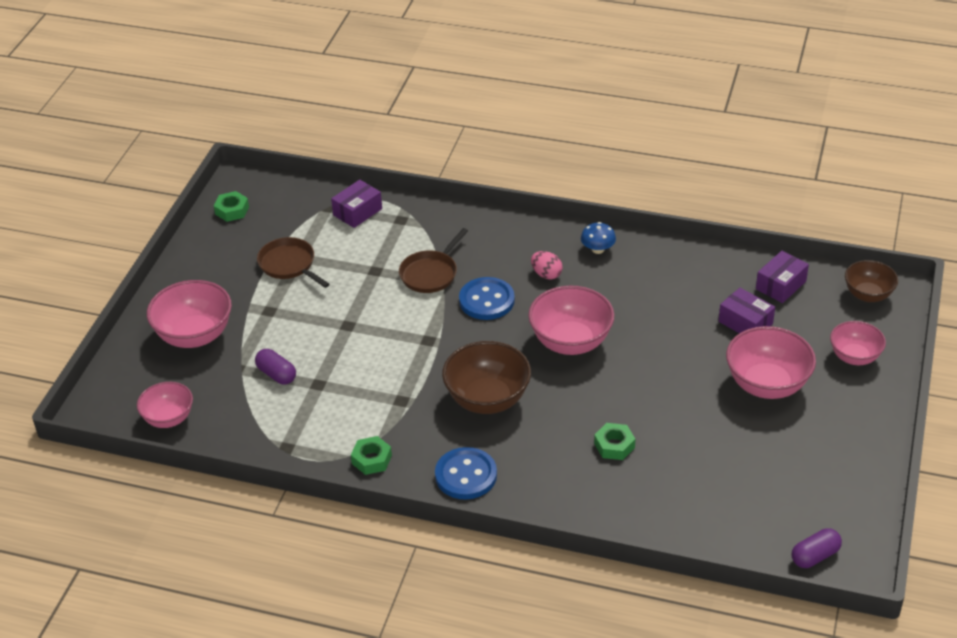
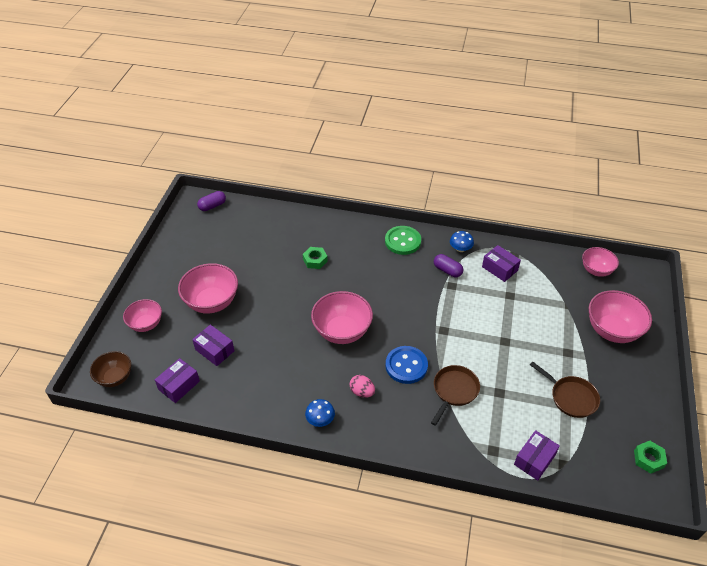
camera: 175 degrees right, 5 degrees up
(276, 374) = (540, 302): purple capsule -> purple capsule (447, 270)
(318, 425) = (499, 268): none -> purple box
(371, 459) = (460, 249): green nut -> blue mushroom
(466, 475) = (402, 241): blue button -> green button
(487, 399) = (396, 287): brown bowl -> none

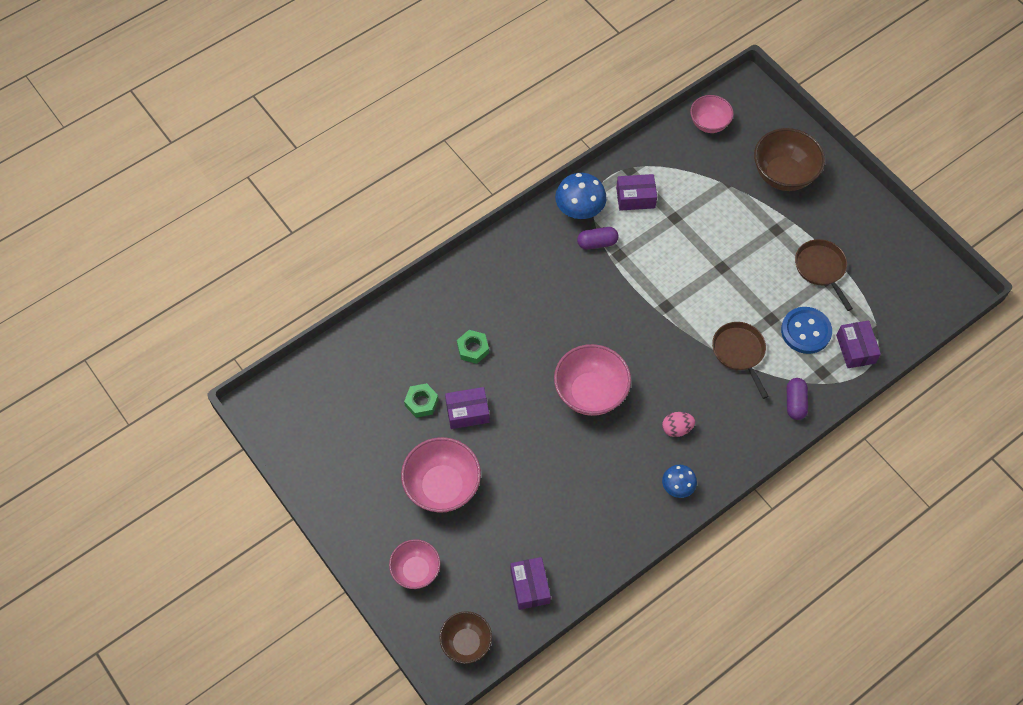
camera: 50 degrees left, 15 degrees up
(212, 206) = (288, 392): purple capsule -> purple capsule (795, 403)
(214, 350) = (512, 525): purple box -> purple box (467, 412)
(402, 241) = (522, 250): green button -> none
(406, 366) = (679, 369): blue button -> blue button (805, 331)
(460, 249) = (579, 208): blue mushroom -> blue mushroom, size x1.63
(571, 397) = (821, 269): brown pan -> brown pan turned 105 degrees counterclockwise
(612, 330) = (783, 175): pink bowl -> brown bowl
(648, 459) = (920, 267): green nut -> green nut (421, 402)

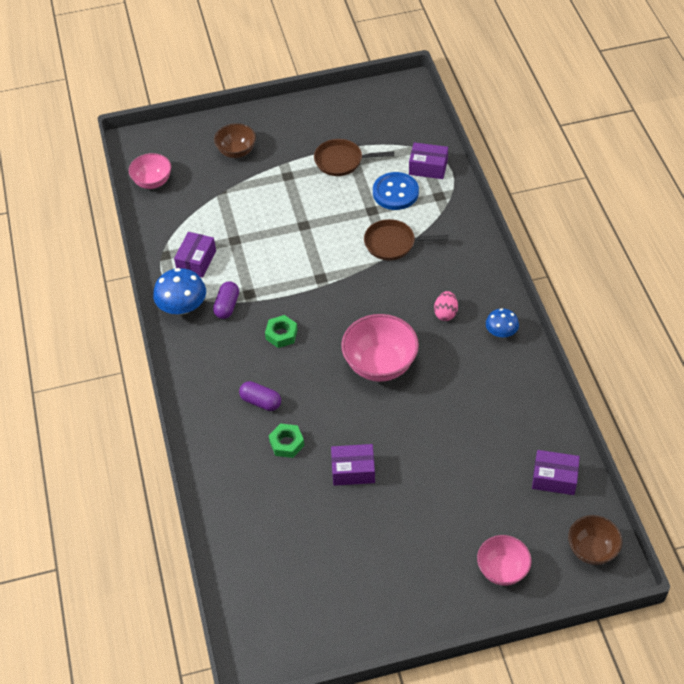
camera: 65 degrees left, 10 degrees down
(421, 402) = (323, 507): green nut -> green nut (281, 334)
(442, 486) = (423, 518): pink bowl -> none
(467, 412) = (353, 470): purple box -> purple box turned 75 degrees clockwise
(783, 175) = (236, 151): brown bowl -> brown bowl, size x0.63
(795, 403) = (458, 224): purple capsule -> purple capsule (261, 402)

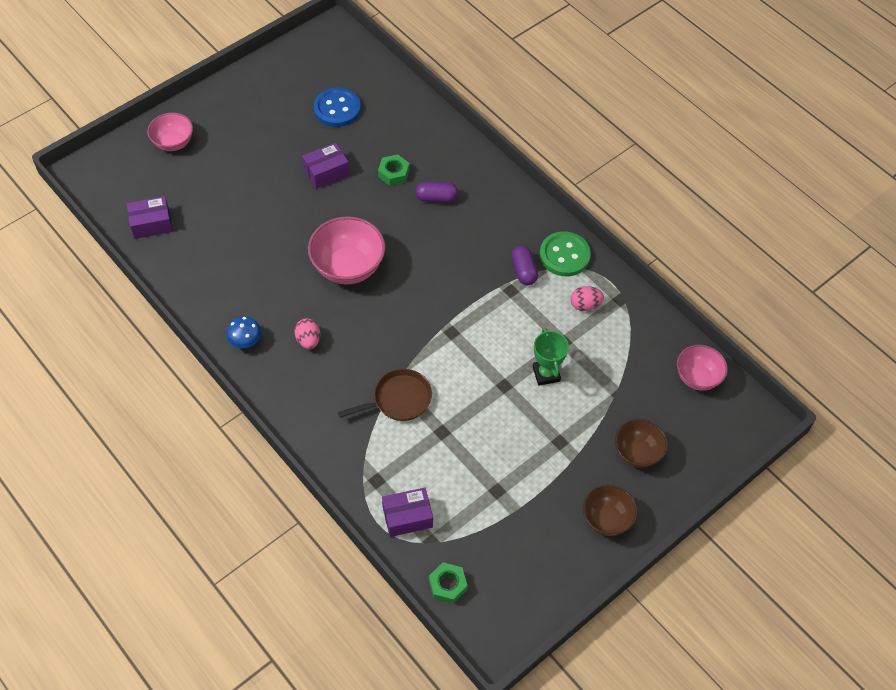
camera: 150 degrees right, 5 degrees up
(182, 306) = (564, 255): blue mushroom -> green button
(196, 261) = (585, 305): purple box -> pink egg
(265, 222) = (546, 374): none -> green trophy
(281, 334) = (455, 262): green nut -> green nut (447, 585)
(342, 161) = (511, 487): brown pan -> none
(395, 192) = (428, 466): blue button -> blue button (337, 109)
(592, 550) = (104, 180): brown bowl -> brown bowl (606, 519)

